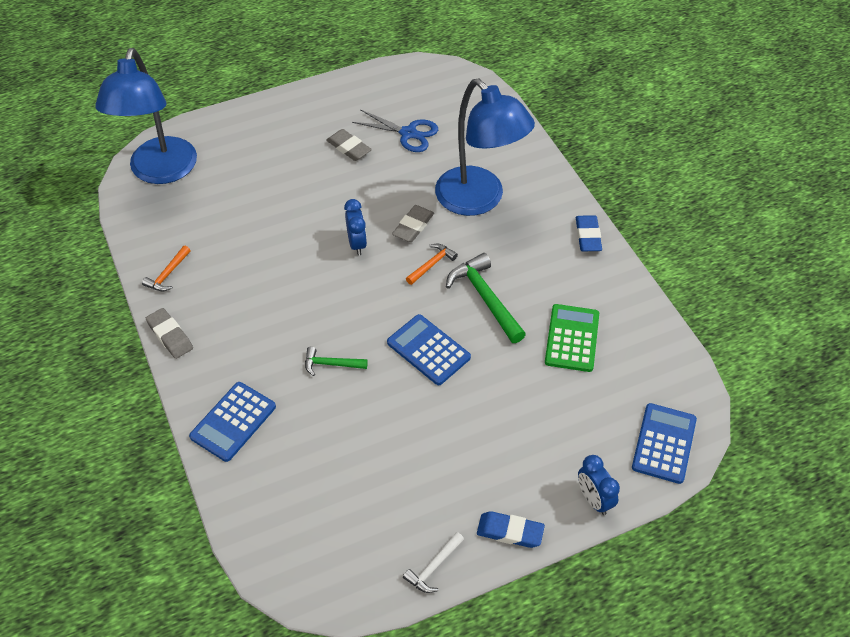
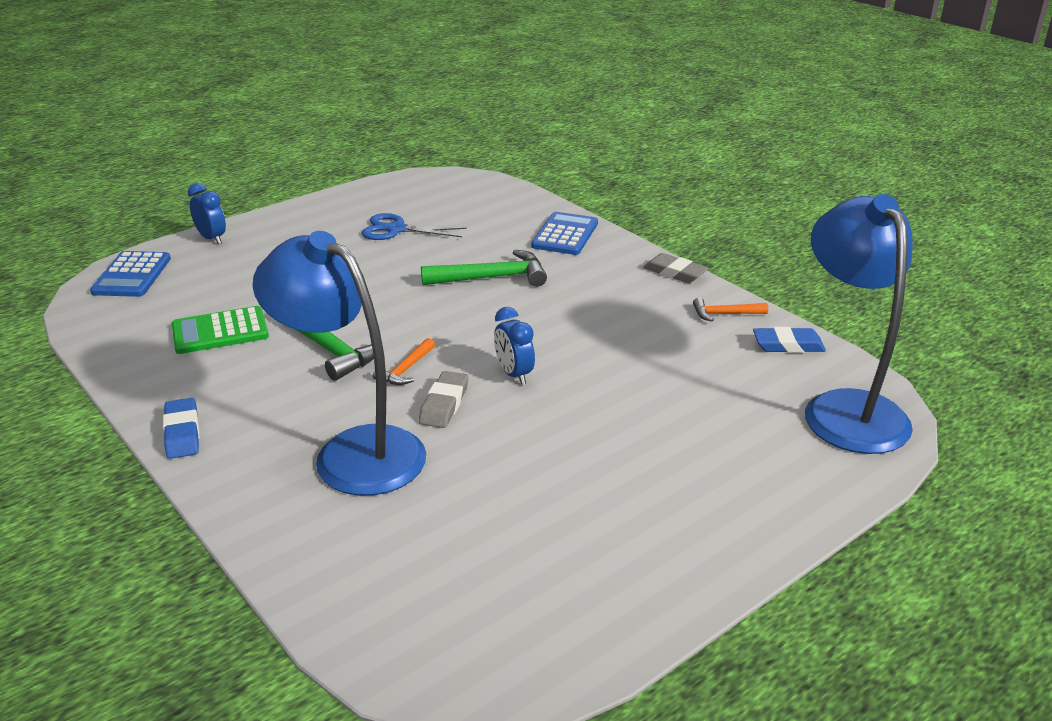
camera: 165 degrees right, 20 degrees down
(168, 274) = (725, 314): orange hammer -> orange hammer turned 105 degrees counterclockwise
(331, 364) = (492, 278): green hammer -> green hammer, size x1.79
(349, 148) = (590, 490): grey eraser -> none
(408, 133) = (498, 532): blue scissors -> blue scissors (396, 229)
(428, 350) = (389, 300): blue calculator -> none
(433, 567) = (353, 195): white hammer -> none
(510, 532) = (290, 216): blue eraser -> blue eraser (788, 345)
(572, 338) = (220, 331): green calculator -> green calculator turned 75 degrees clockwise

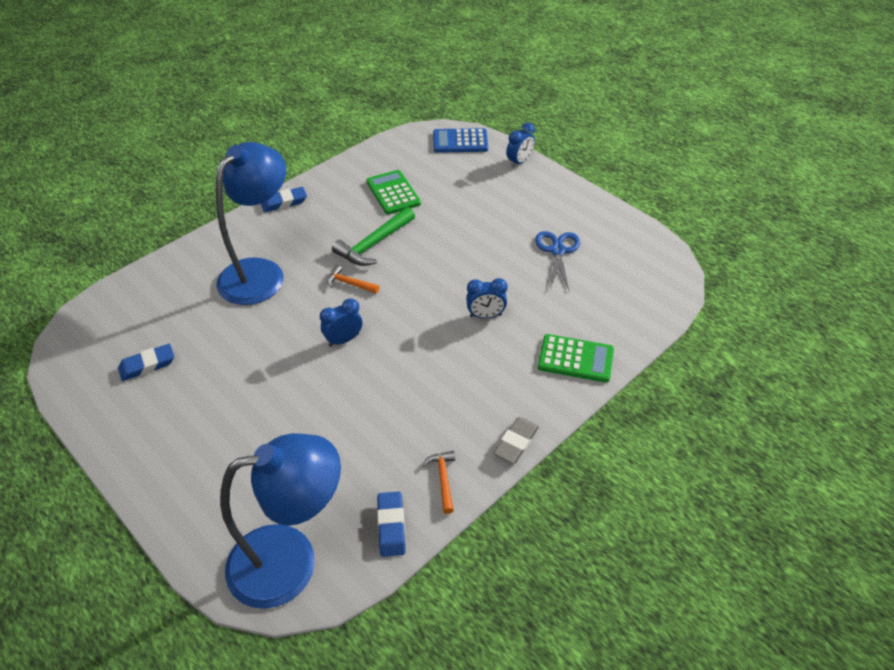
camera: 85 degrees right, 15 degrees up
(444, 404) = (308, 307): grey eraser -> none
(492, 278) = (485, 316): green hammer -> blue clock
(539, 561) = (147, 365): none -> blue eraser
(565, 235) = (575, 359): blue calculator -> green calculator

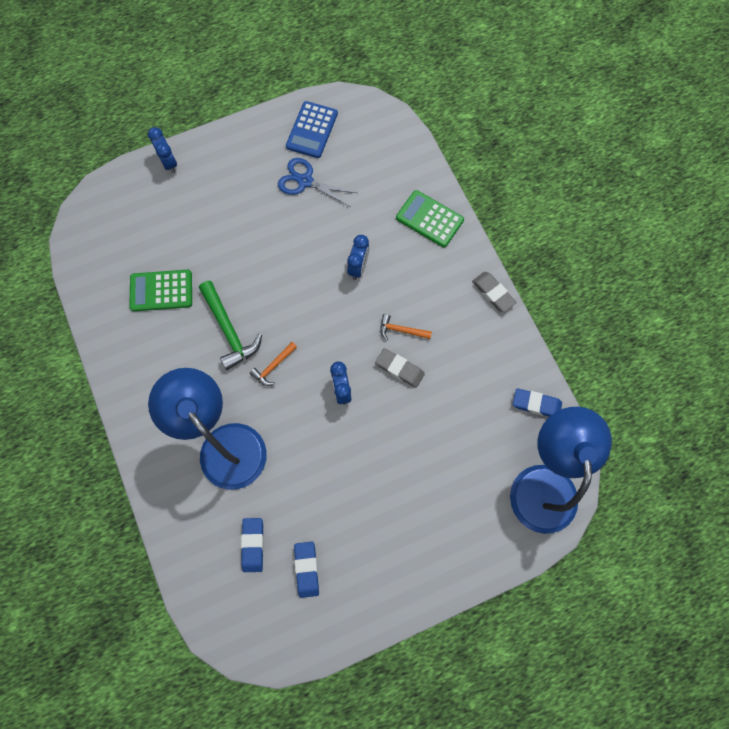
camera: 70 degrees left, 25 degrees up
(284, 202) = (127, 399): blue eraser -> blue eraser (253, 545)
(385, 381) = (399, 369): none -> grey eraser
(443, 479) = (508, 355): orange hammer -> orange hammer (401, 330)
(460, 141) = (109, 202): blue calculator -> blue calculator (312, 130)
(575, 359) = (429, 219): green calculator -> green calculator turned 90 degrees counterclockwise

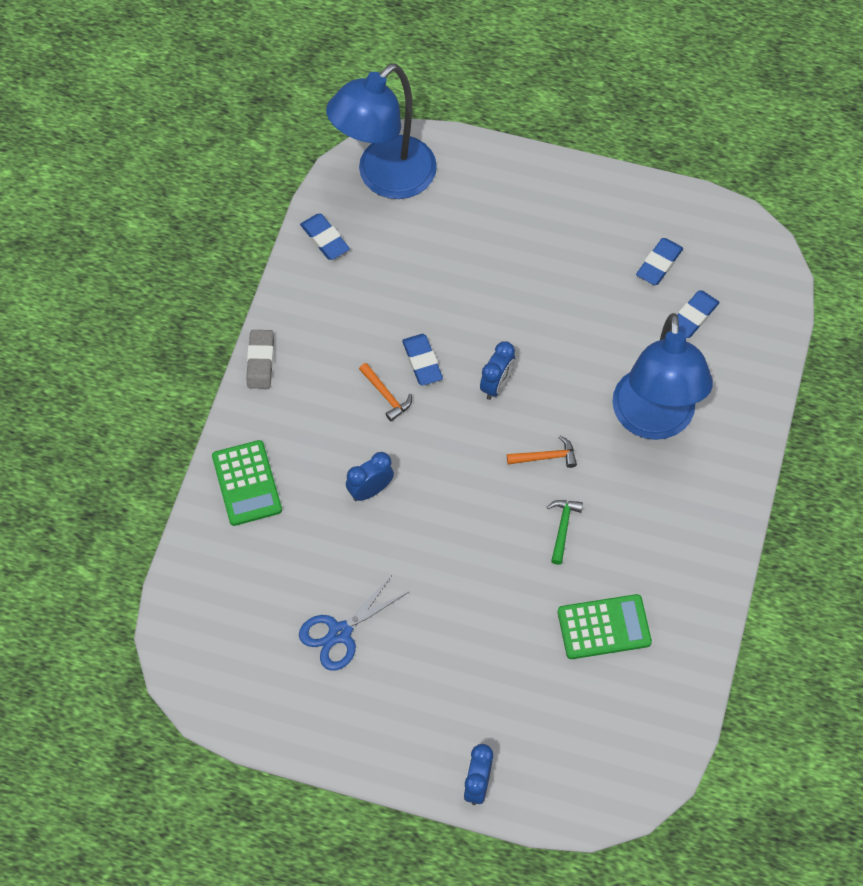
camera: 140 degrees left, 10 degrees down
(161, 291) = (604, 627): green calculator -> green calculator turned 45 degrees counterclockwise
(229, 330) = (563, 528): green hammer -> green hammer, size x0.56
(305, 181) = (339, 633): blue scissors -> blue scissors turned 75 degrees clockwise
(312, 130) = (274, 692): blue calculator -> none
(399, 369) = (422, 362): grey eraser -> blue eraser

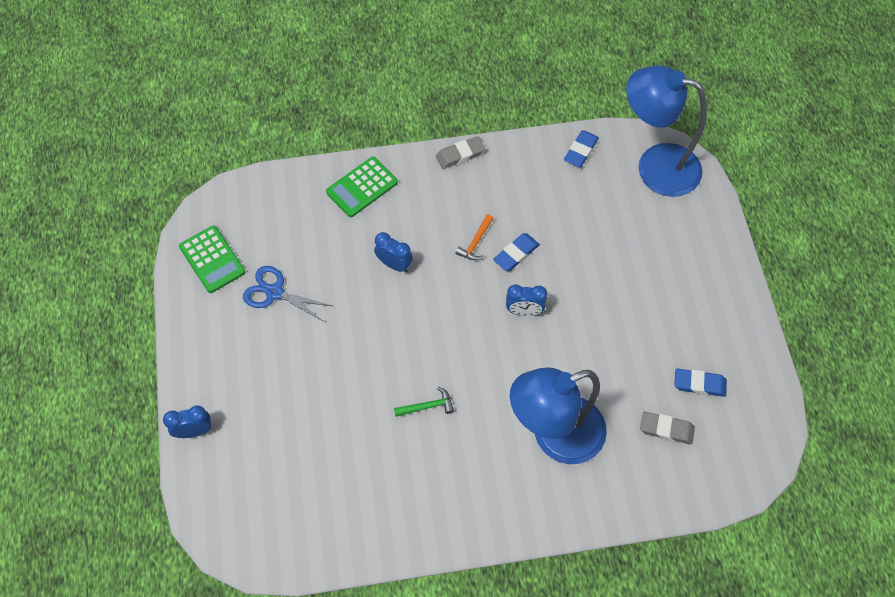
camera: 65 degrees right, 0 degrees up
(546, 457) = (481, 370): orange hammer -> none
(604, 627) = (358, 469): green calculator -> green calculator (212, 259)
(693, 316) = (666, 429): blue eraser -> grey eraser

